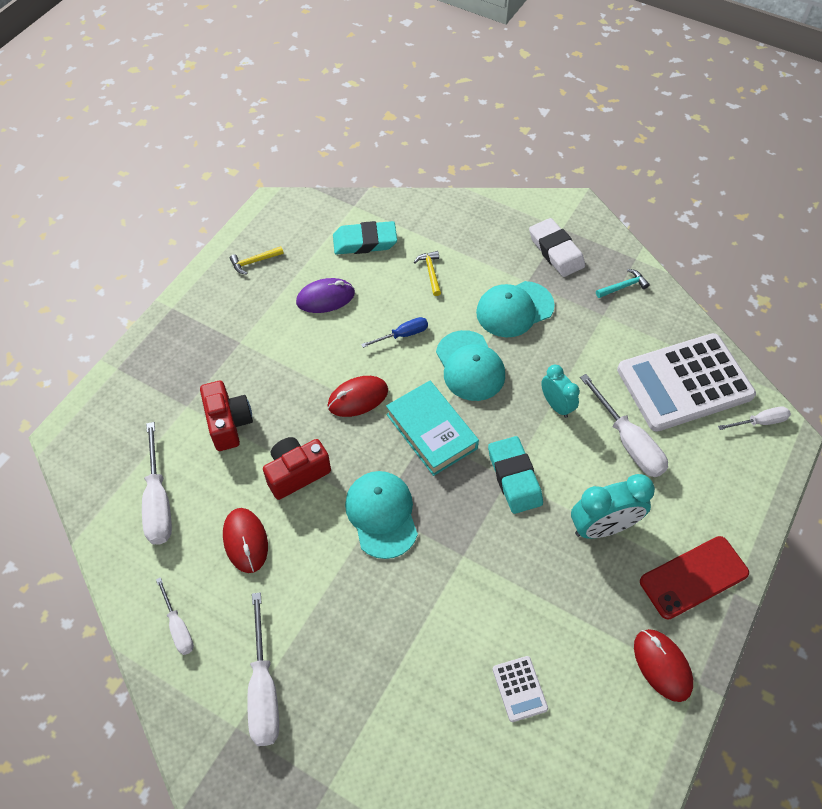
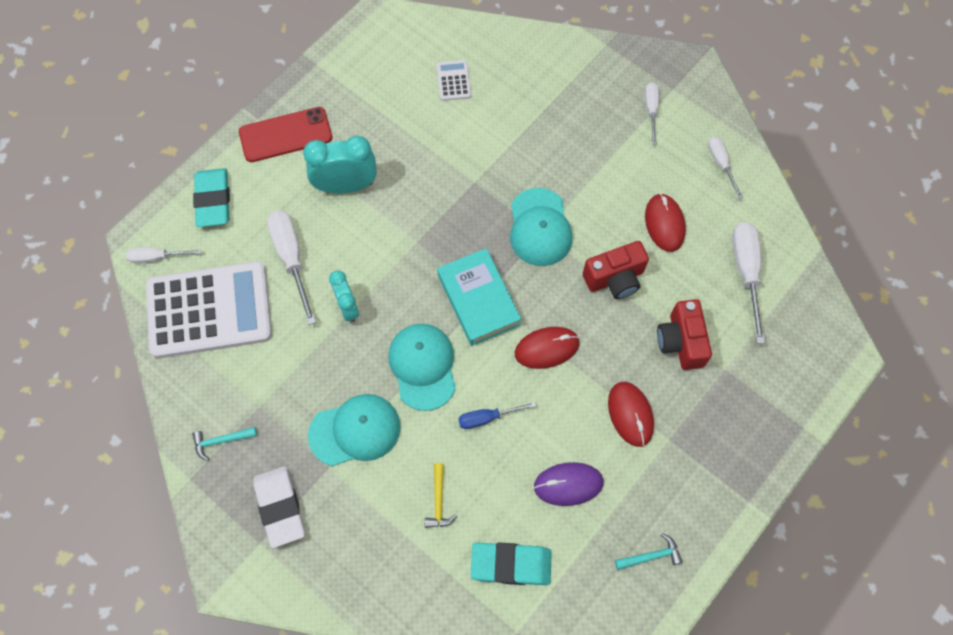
camera: 170 degrees left, 10 degrees up
(254, 262) = (651, 556): yellow hammer -> turquoise hammer
(264, 688) = (651, 110): white screwdriver -> white screwdriver, size x0.59
(514, 477) = (410, 242): turquoise eraser -> turquoise eraser (213, 200)
(662, 665) = (339, 79): red mouse -> red mouse (630, 414)

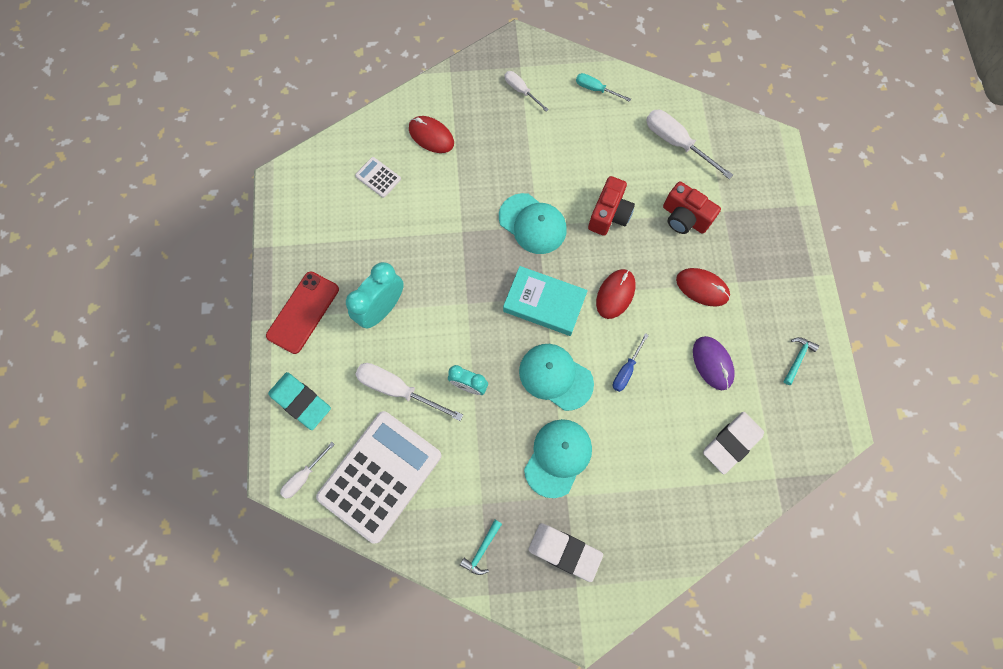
camera: 45 degrees left, 5 degrees up
(438, 501) = (652, 448): yellow hammer -> none
(511, 564) = (731, 443): turquoise eraser -> white eraser
(568, 484) = (712, 363): purple mouse -> purple mouse turned 60 degrees counterclockwise
(664, 224) = (602, 155): red mouse -> red mouse (431, 136)
(721, 164) = (596, 89): white screwdriver -> turquoise screwdriver

